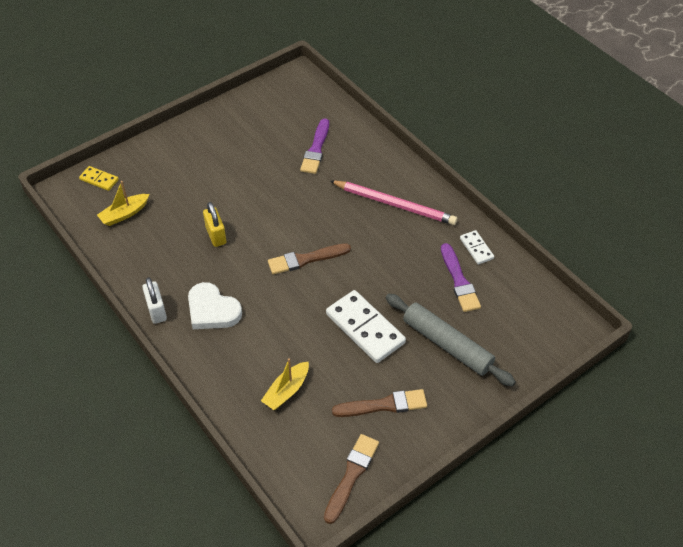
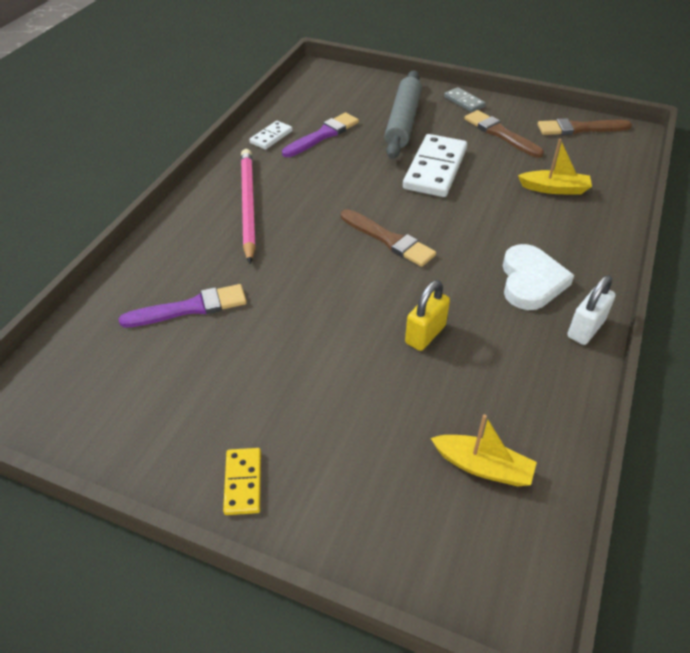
camera: 120 degrees left, 5 degrees down
(99, 179) = (447, 561): yellow domino -> yellow domino (243, 482)
(453, 411) = (464, 102): none -> grey domino

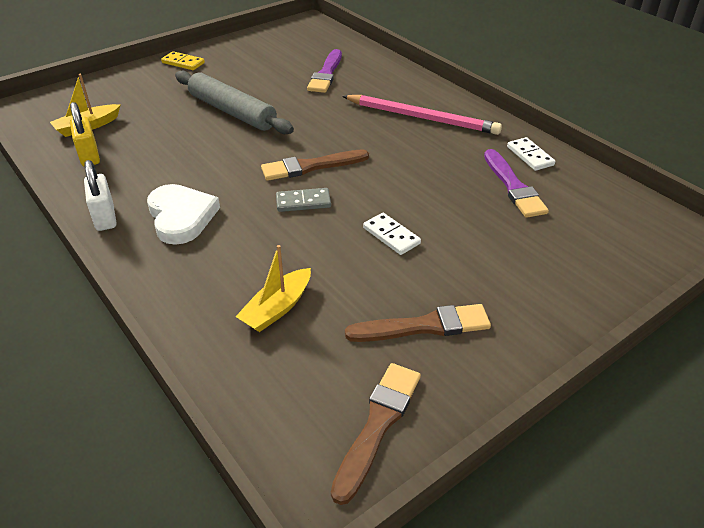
camera: 120 degrees right, 5 degrees down
(403, 122) = (508, 253): grey rolling pin -> grey rolling pin (232, 112)
(425, 334) = (198, 145): yellow padlock -> yellow padlock (89, 156)
(435, 169) = (391, 236): white domino -> white domino, size x0.51
(464, 102) = (531, 333): grey domino -> grey domino (303, 202)
(531, 281) = (181, 217): white heart -> white heart turned 150 degrees counterclockwise

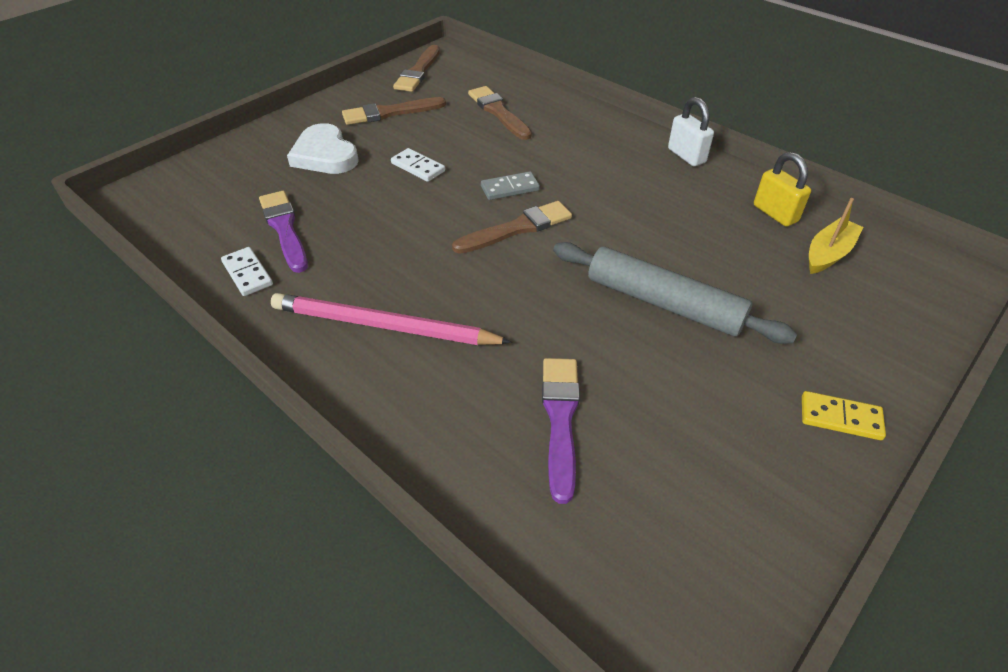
camera: 170 degrees right, 5 degrees up
(181, 217) = (618, 163): white heart -> white heart (325, 155)
(277, 308) = (498, 112): yellow boat -> brown brush

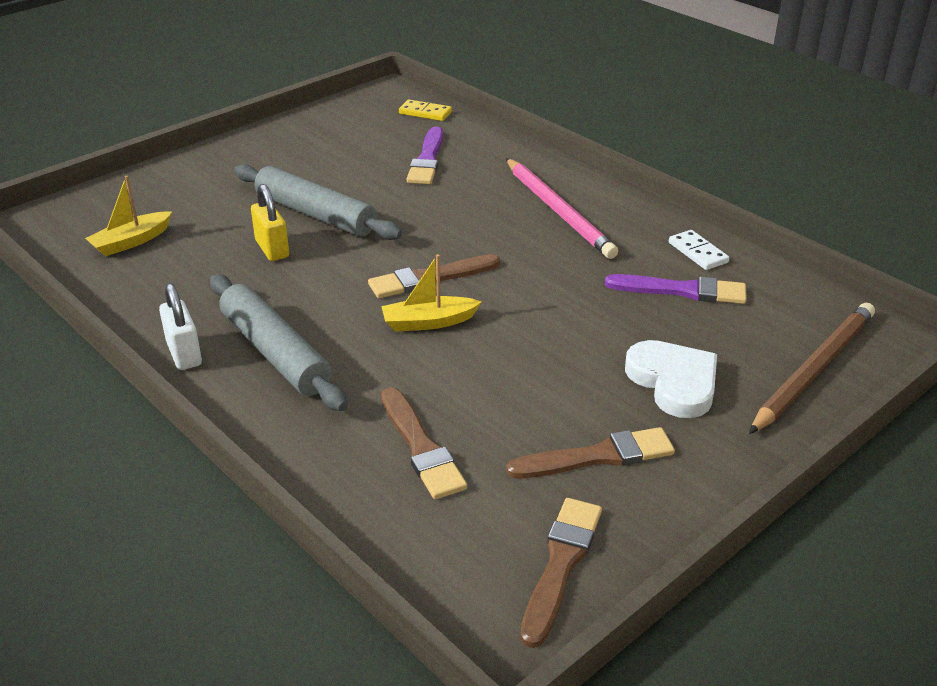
camera: 175 degrees left, 10 degrees down
(215, 168) = (813, 370): none -> brown pencil
(284, 229) = (682, 291): purple brush -> purple brush turned 60 degrees counterclockwise
(384, 326) = (558, 211): pink pencil -> pink pencil turned 45 degrees clockwise
(418, 167) = (543, 356): white domino -> none
(510, 188) = (428, 322): grey domino -> yellow boat
(620, 160) = (275, 352): none -> grey rolling pin
(775, 213) = (144, 279): yellow padlock -> yellow padlock (272, 249)
(840, 418) = (236, 152): yellow domino -> yellow domino (425, 113)

